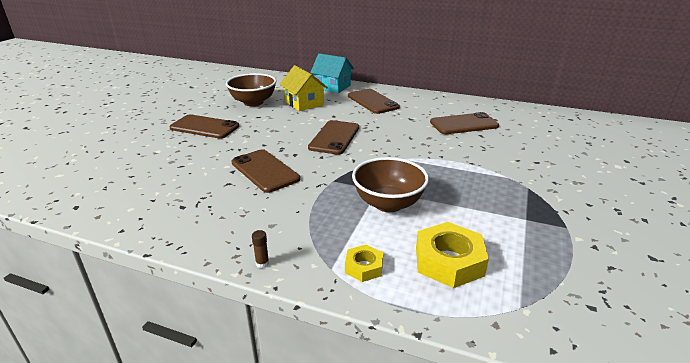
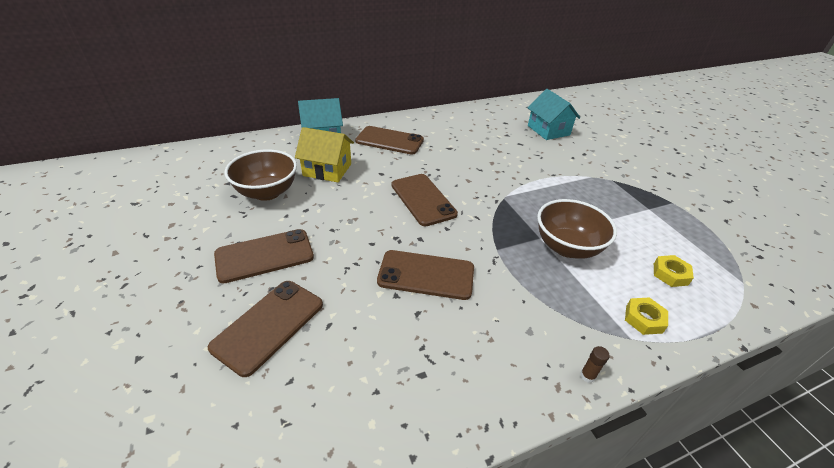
camera: 45 degrees left, 10 degrees up
(448, 261) = (670, 274): yellow nut -> yellow nut, size x0.56
(464, 124) = (494, 137): brown phone -> brown phone (269, 325)
(531, 136) = (548, 130): none -> turquoise house

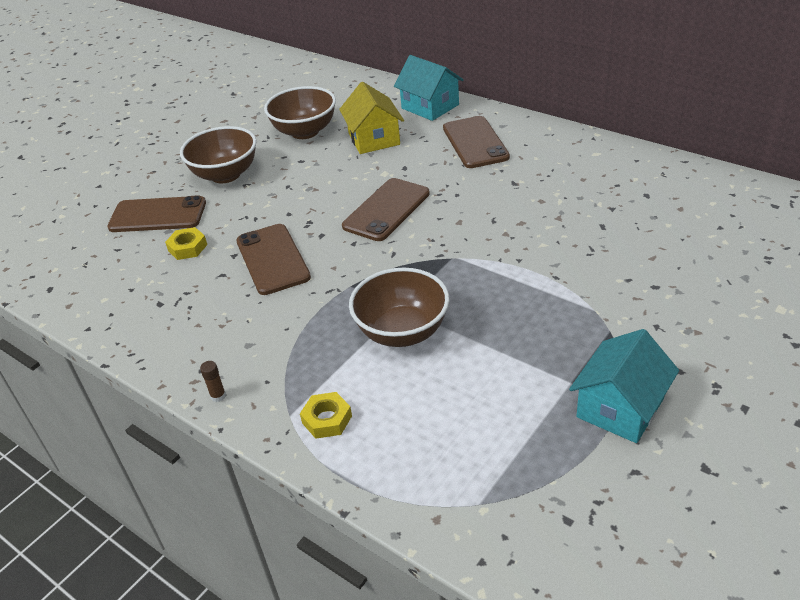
camera: 65 degrees right, 0 degrees up
(264, 256) = (225, 175): brown phone -> brown bowl
(548, 130) = (681, 235): turquoise house -> turquoise house (620, 407)
(670, 274) = (430, 428): yellow nut -> yellow nut (187, 247)

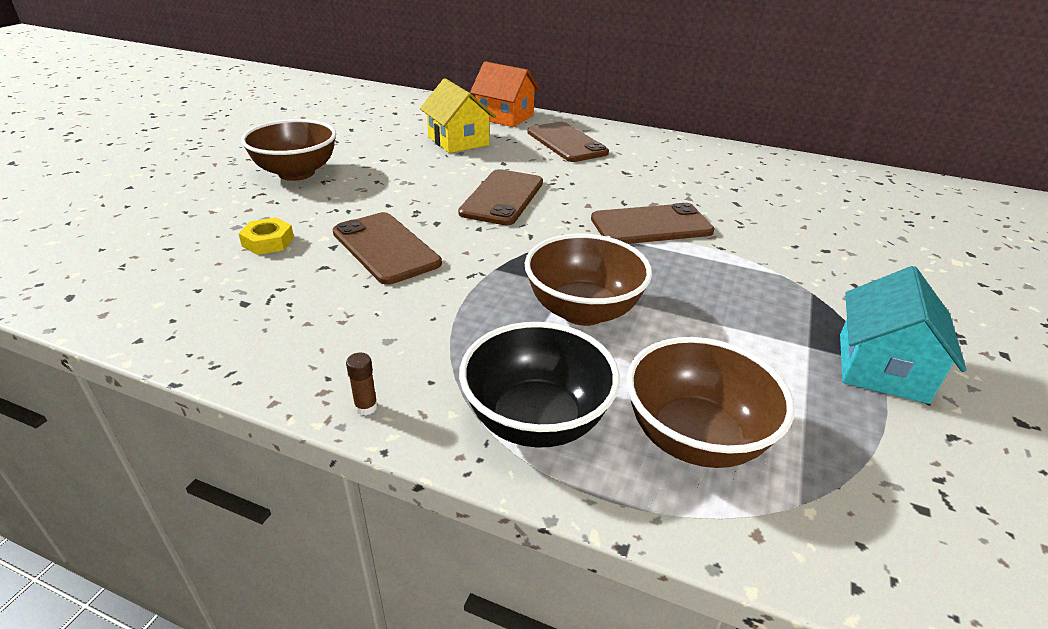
camera: 20 degrees left, 5 degrees down
(157, 215) = (218, 212): brown phone -> brown phone (651, 225)
(305, 132) = (378, 136): brown bowl -> brown bowl (694, 438)
(327, 419) = (536, 420): yellow nut -> black bowl
(430, 106) = (504, 117): turquoise house -> orange house

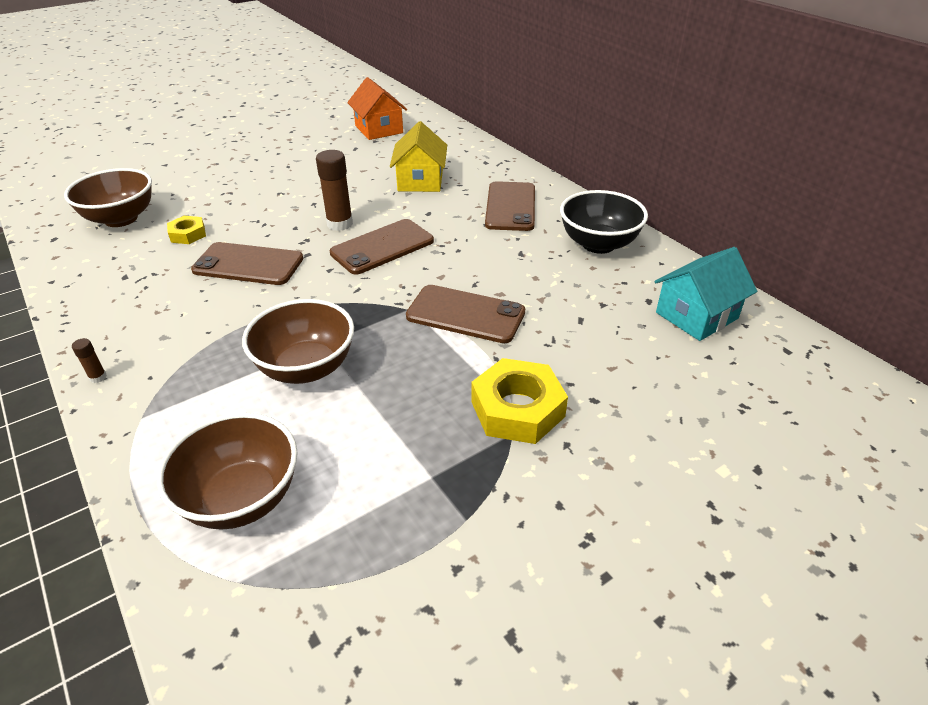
camera: 35 degrees right, 5 degrees up
(296, 173) = (270, 180): brown bowl -> brown bowl (121, 219)
(386, 248) = (248, 264): brown phone -> brown phone turned 75 degrees counterclockwise
(431, 190) = (340, 224): none -> brown glue stick
(504, 117) = (492, 165): orange house -> orange house (379, 129)
(536, 420) = (169, 434): black bowl -> black bowl (598, 244)
(790, 275) = (517, 409): none -> yellow nut
(881, 367) = (464, 525): turquoise house -> turquoise house (696, 315)

